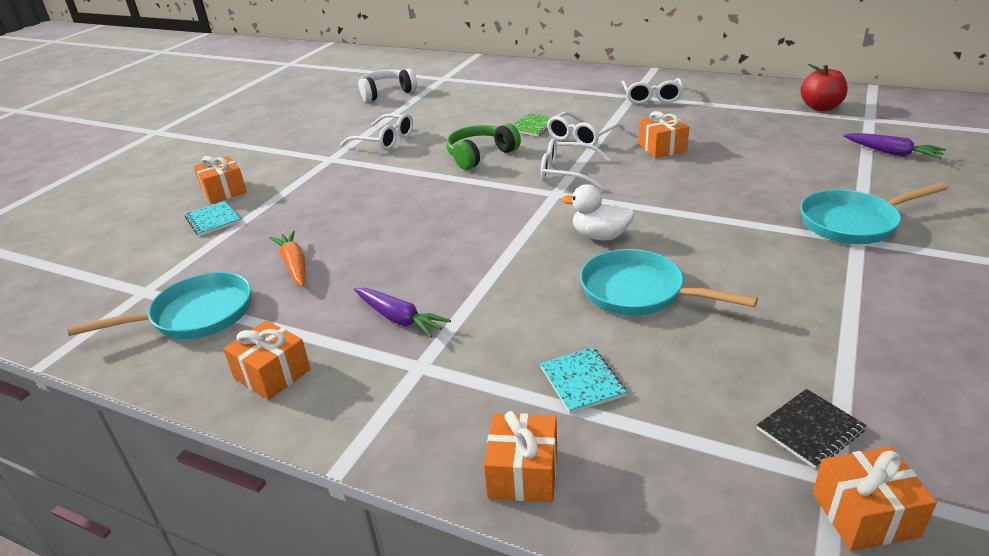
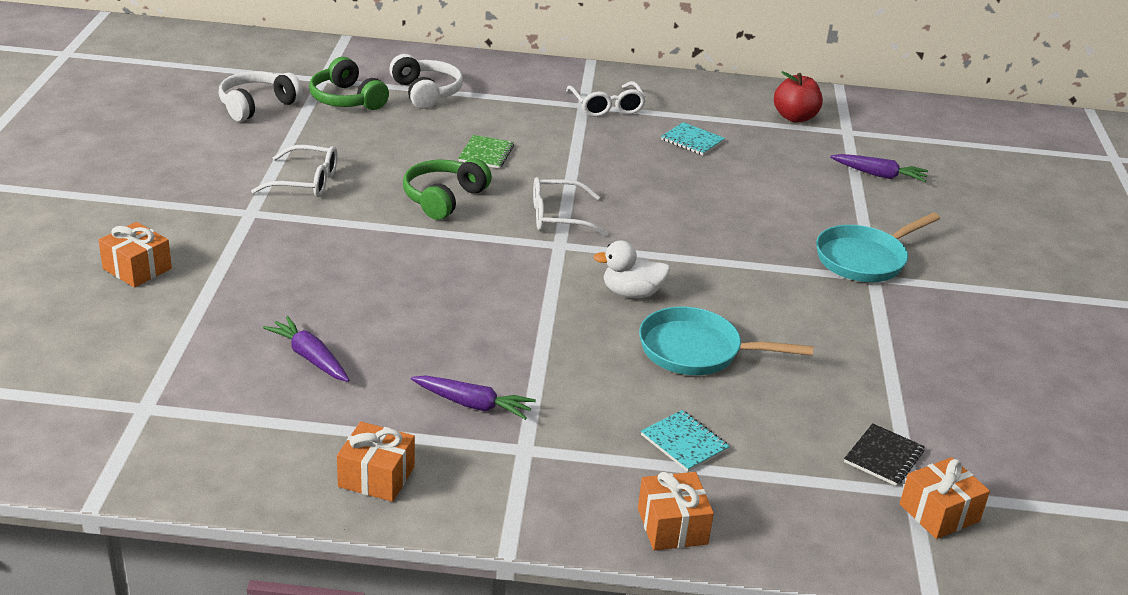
camera: 25 degrees left, 0 degrees up
(196, 315) = (237, 428): turquoise pan -> none
(213, 220) = (156, 309): turquoise notebook -> turquoise notebook (692, 141)
(294, 265) = (310, 357): orange carrot -> purple carrot
(451, 90) = (347, 99): none -> green headphones
(512, 87) = (426, 92): none -> white headphones
(581, 137) = (551, 168): white glasses -> none
(662, 147) = (648, 178): orange gift -> none

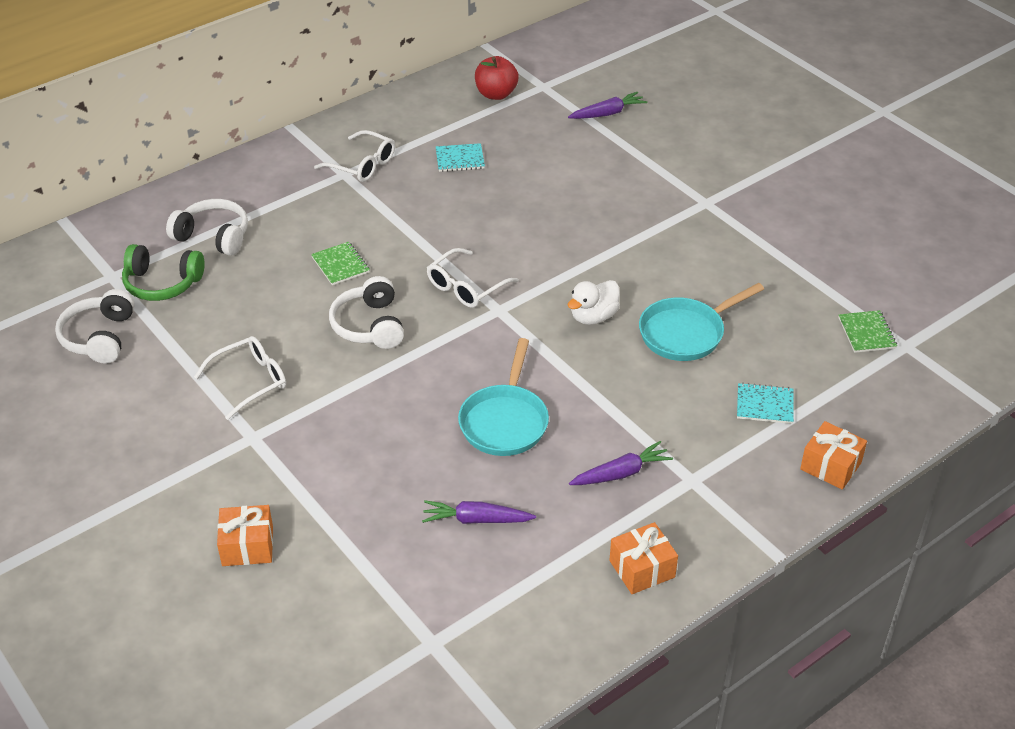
camera: 40 degrees left, 10 degrees up
(444, 198) = (369, 325): green headphones -> white headphones
(864, 259) = (684, 191): turquoise pan -> turquoise pan (505, 421)
(883, 456) = (866, 333): black notebook -> green notebook
(939, 513) = (933, 349): orange gift -> none

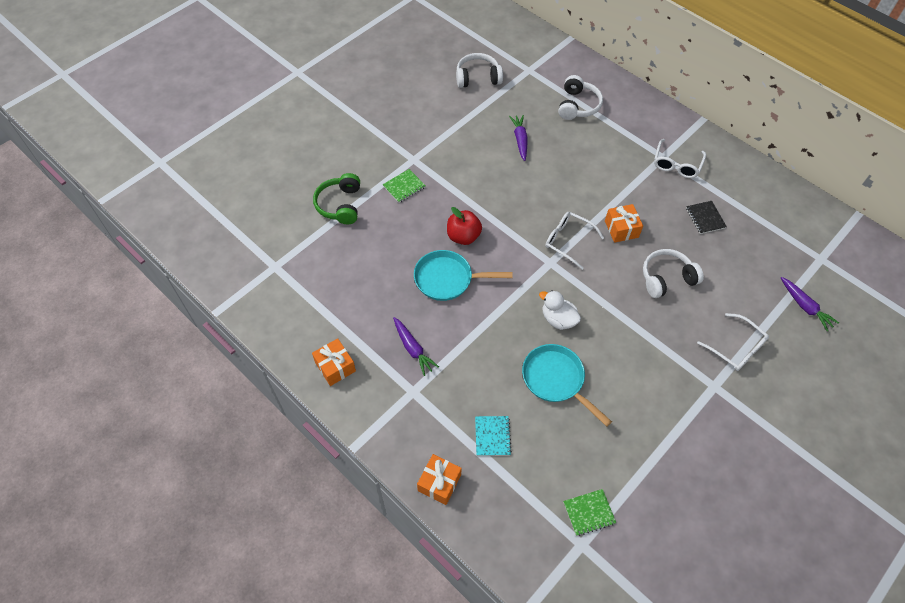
camera: 80 degrees right, 15 degrees up
(162, 283) = (529, 92): green headphones -> green headphones (340, 205)
(247, 546) = (334, 174): orange gift -> orange gift (621, 229)
(251, 380) = (457, 149): white glasses -> white glasses (737, 348)
(340, 265) = (570, 171): green notebook -> green notebook (404, 186)
(369, 325) = (517, 196): white headphones -> white headphones (666, 278)
(460, 159) = (705, 218): turquoise notebook -> black notebook
(476, 520) = (365, 275): purple carrot -> purple carrot (520, 140)
(496, 94) = (795, 229): red apple -> red apple (463, 236)

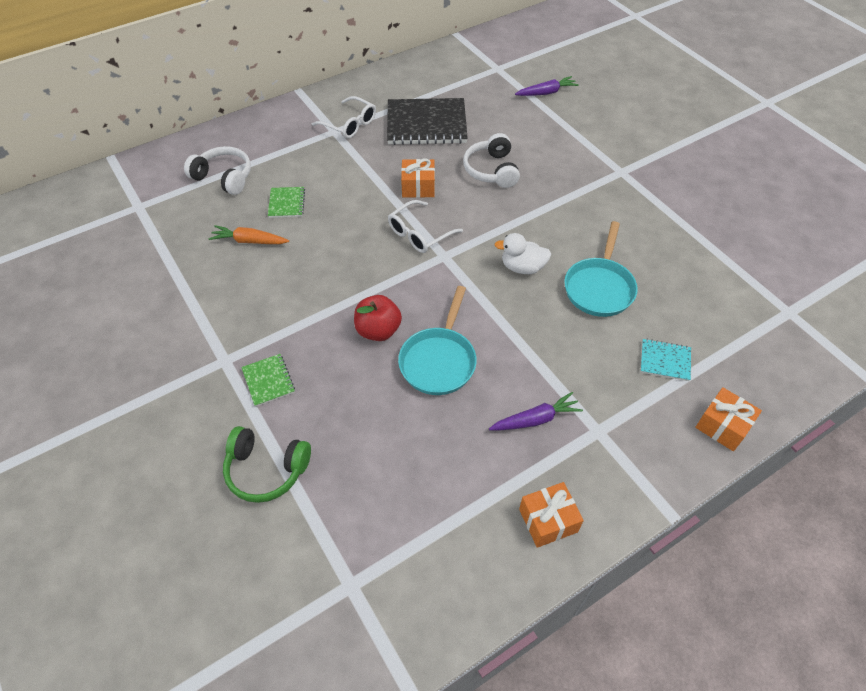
camera: 75 degrees left, 5 degrees down
(478, 77) = (117, 259): white headphones -> none
(520, 140) = (249, 241): purple carrot -> orange carrot
(556, 380) = (599, 287): turquoise pan -> turquoise pan turned 45 degrees counterclockwise
(558, 319) = (522, 267): white duck -> white duck turned 45 degrees clockwise
(589, 512) = (755, 298): green notebook -> green notebook (286, 203)
(705, 218) = (426, 124): black notebook -> black notebook, size x2.14
(737, 348) = (583, 146): white glasses -> none

